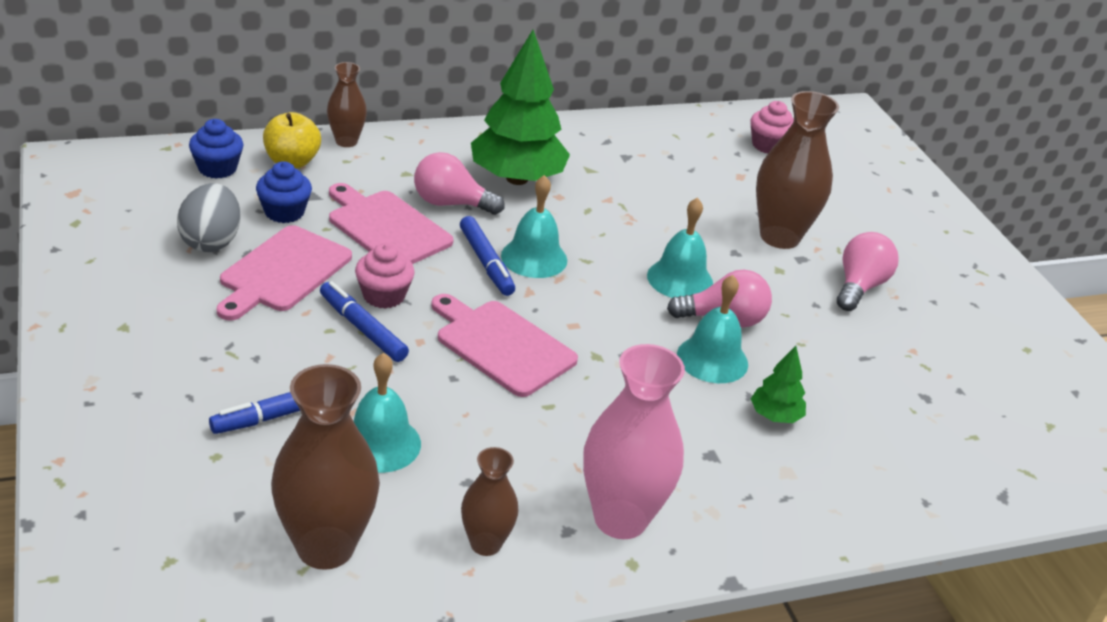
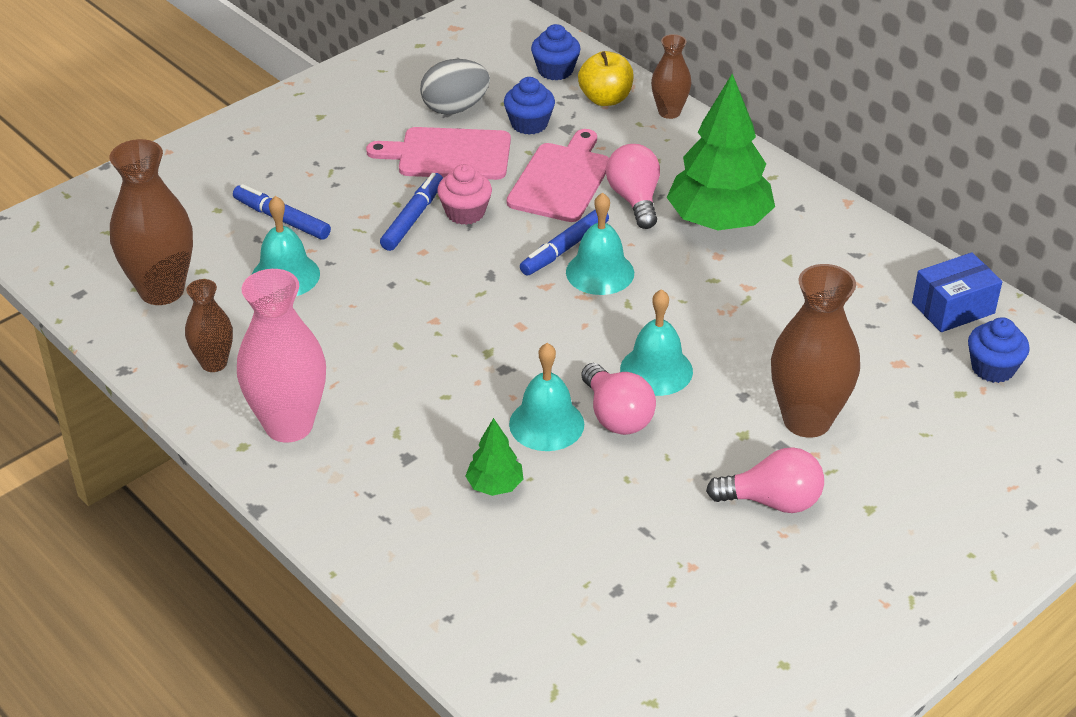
camera: 70 degrees right, 5 degrees up
(501, 345) = (455, 295): pink cutting board -> none
(695, 132) = (953, 308): none -> blue box
(768, 145) = (993, 368): pink cupcake -> blue cupcake

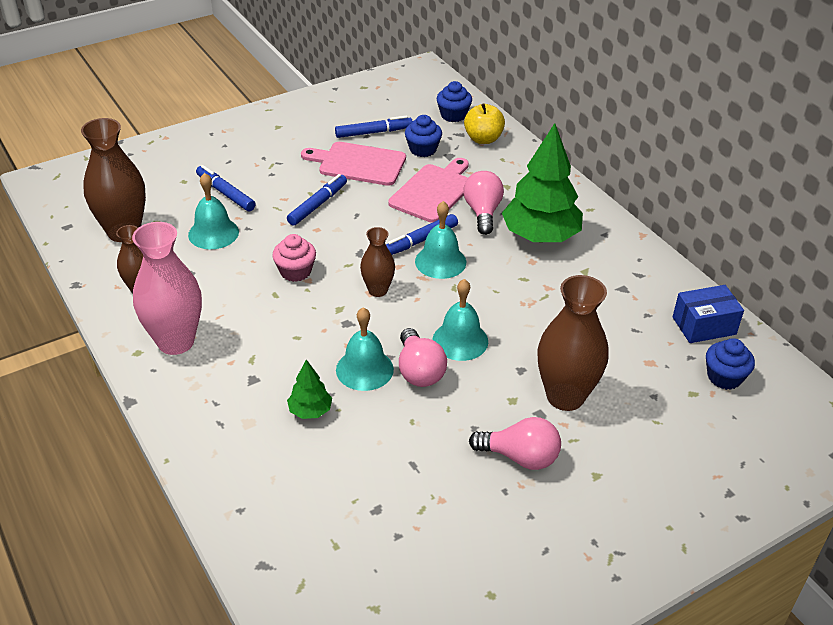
camera: 10 degrees right, 0 degrees up
(455, 108) = (373, 132): grey egg -> blue marker
(465, 213) = (356, 206): pink cupcake -> pink cupcake (295, 271)
(669, 112) = (527, 154): brown vase -> brown vase (378, 290)

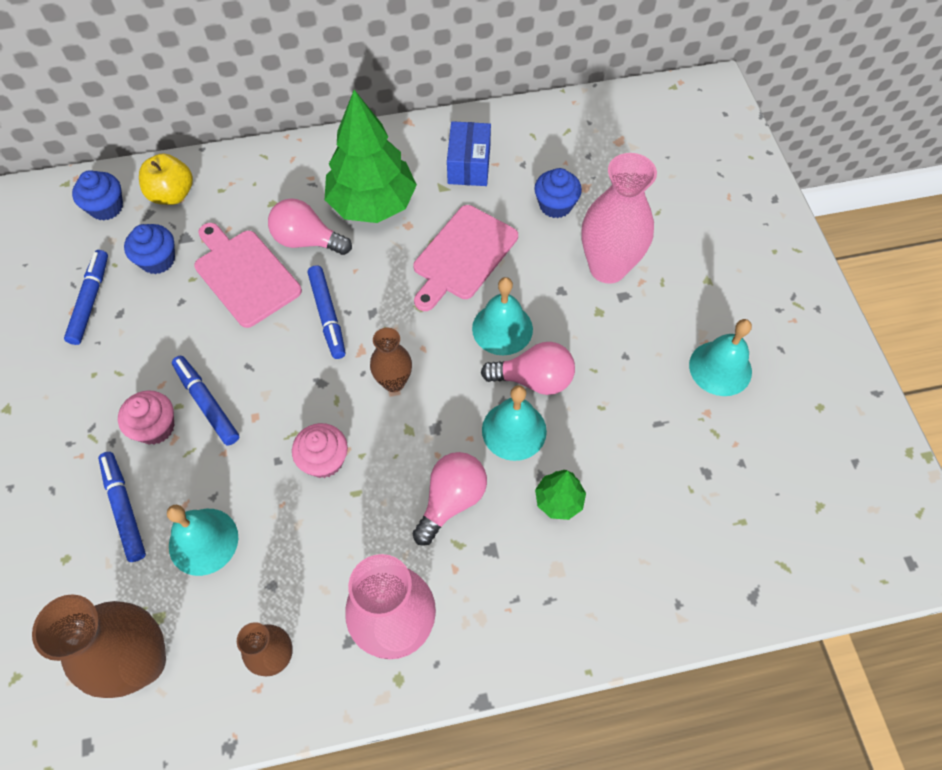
camera: 70 degrees left, 20 degrees up
(225, 193) = (124, 508): blue marker -> blue marker turned 90 degrees clockwise
(289, 188) = (155, 427): none -> pink cupcake
(358, 163) = (147, 336): pink cutting board -> pink cutting board (462, 256)
(440, 261) = (372, 307): turquoise bell -> turquoise bell (720, 368)
(520, 457) = (672, 331): pink light bulb -> pink light bulb (451, 500)
(565, 396) = (608, 268): brown vase -> pink vase
(704, 326) = (553, 129): blue box -> blue box (469, 165)
(724, 377) = (621, 143): blue cupcake -> blue cupcake (555, 205)

